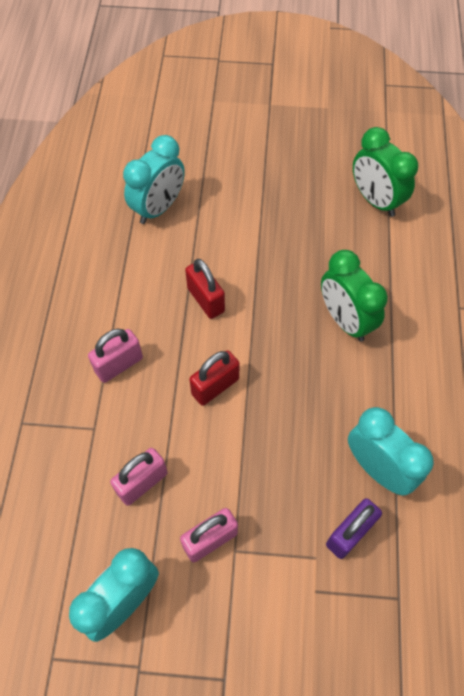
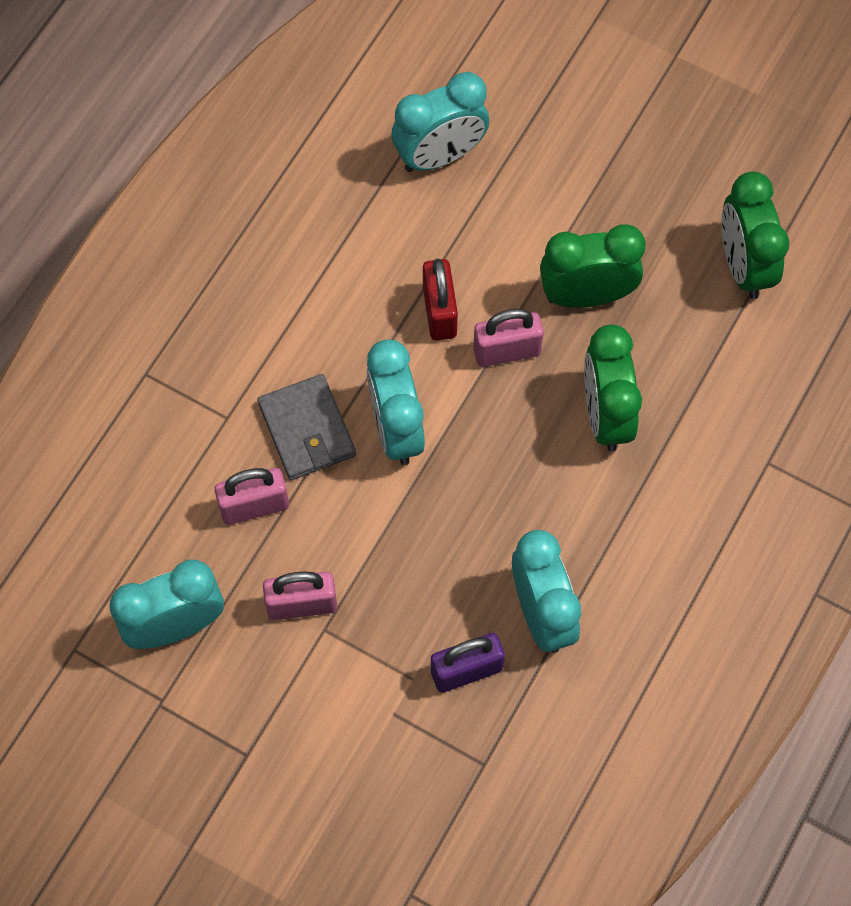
camera: 25 degrees right, 5 degrees up
(119, 365) = (291, 351): pink padlock -> pink padlock (507, 351)
(154, 413) = (307, 429): none -> grey wallet
(215, 386) = (396, 429): red padlock -> turquoise clock
(292, 253) = (586, 295): none -> green clock

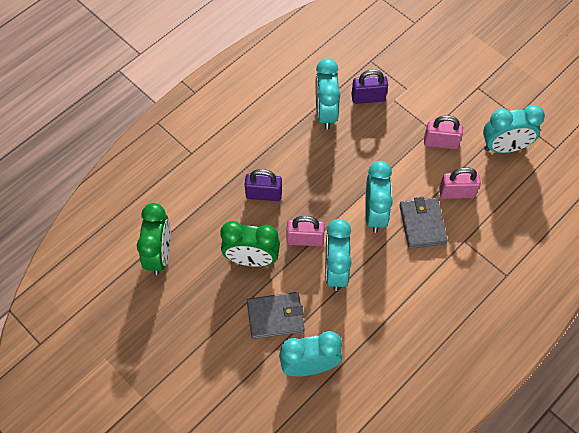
camera: 165 degrees left, 5 degrees down
(439, 312) = (335, 270): red padlock -> turquoise clock
(516, 214) = (275, 316): none -> grey wallet
(605, 415) = (264, 194): green clock -> purple padlock

